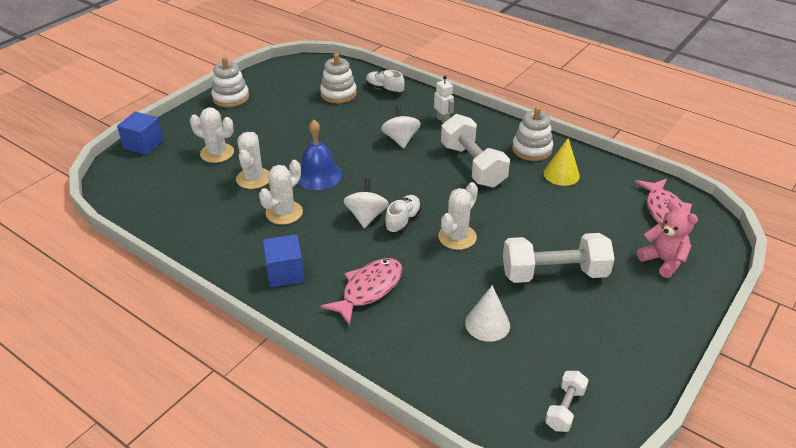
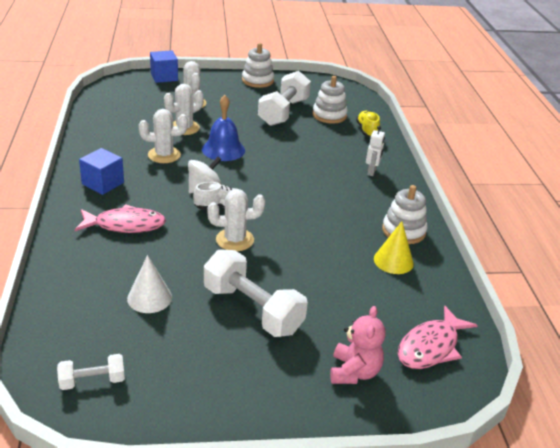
camera: 45 degrees right, 5 degrees down
(384, 90) = (367, 131): white shoe -> yellow shoe
(400, 139) = (316, 164): white spinning top -> none
(472, 165) = (335, 210): white dumbbell -> white dumbbell (283, 112)

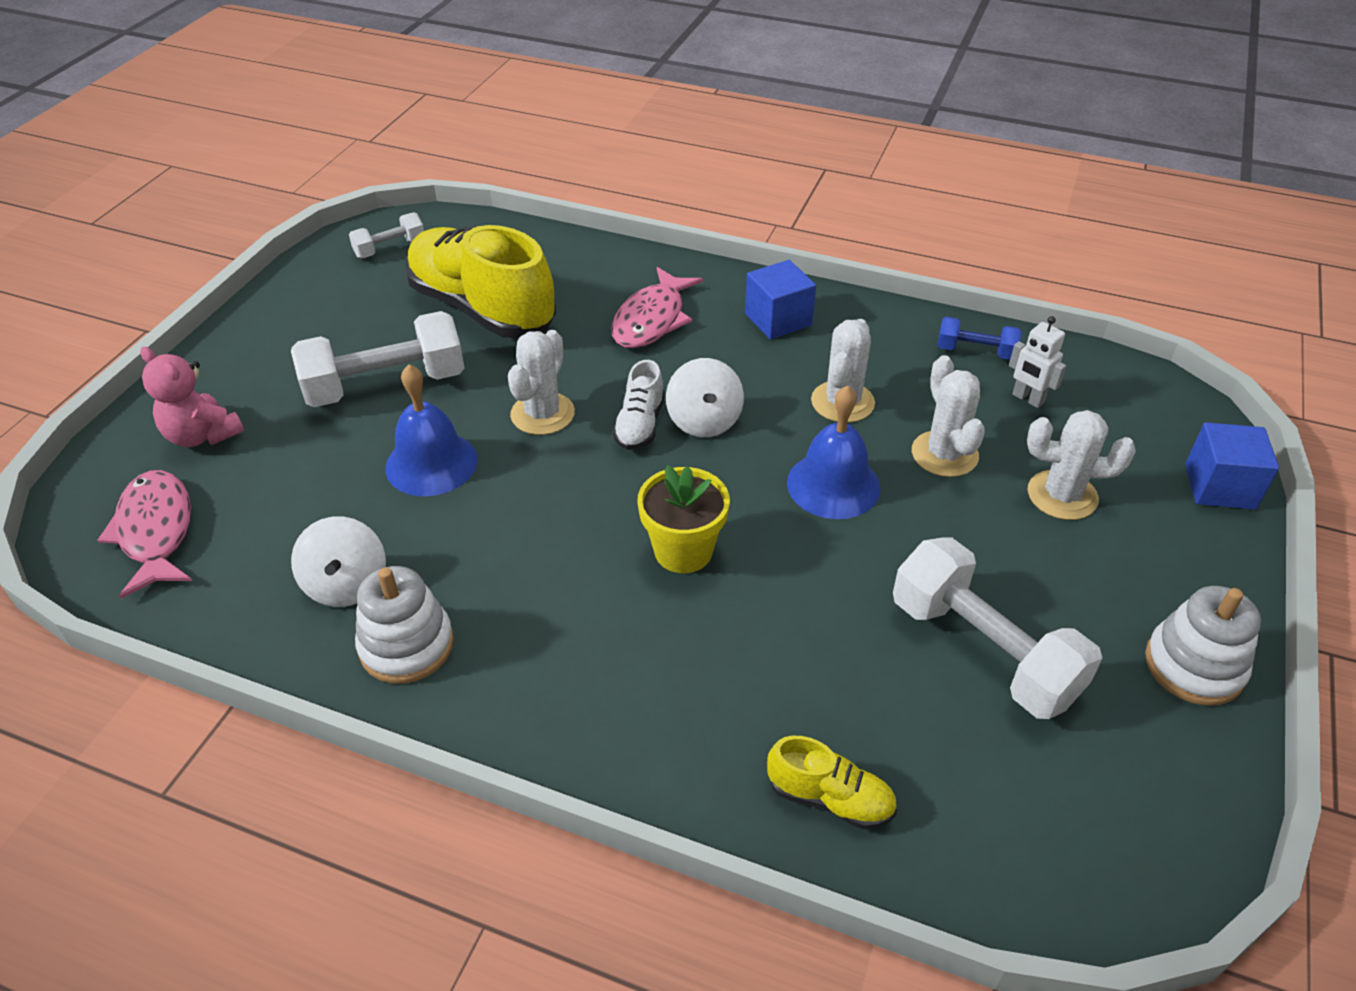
camera: 120 degrees right, 10 degrees up
(92, 381) = (390, 248): white dumbbell -> white dumbbell turned 45 degrees clockwise
(102, 127) = (975, 351): none -> blue dumbbell
(149, 298) = (482, 308): white cone -> yellow shoe
(291, 177) = (683, 551): none -> yellow flower pot
(300, 265) = (431, 463): none -> blue bell
(329, 115) = (943, 747): white stacking toy -> none
(371, 172) = (632, 702): white robot -> white robot (1027, 399)
(393, 261) = (347, 584): yellow cone -> white spinning top

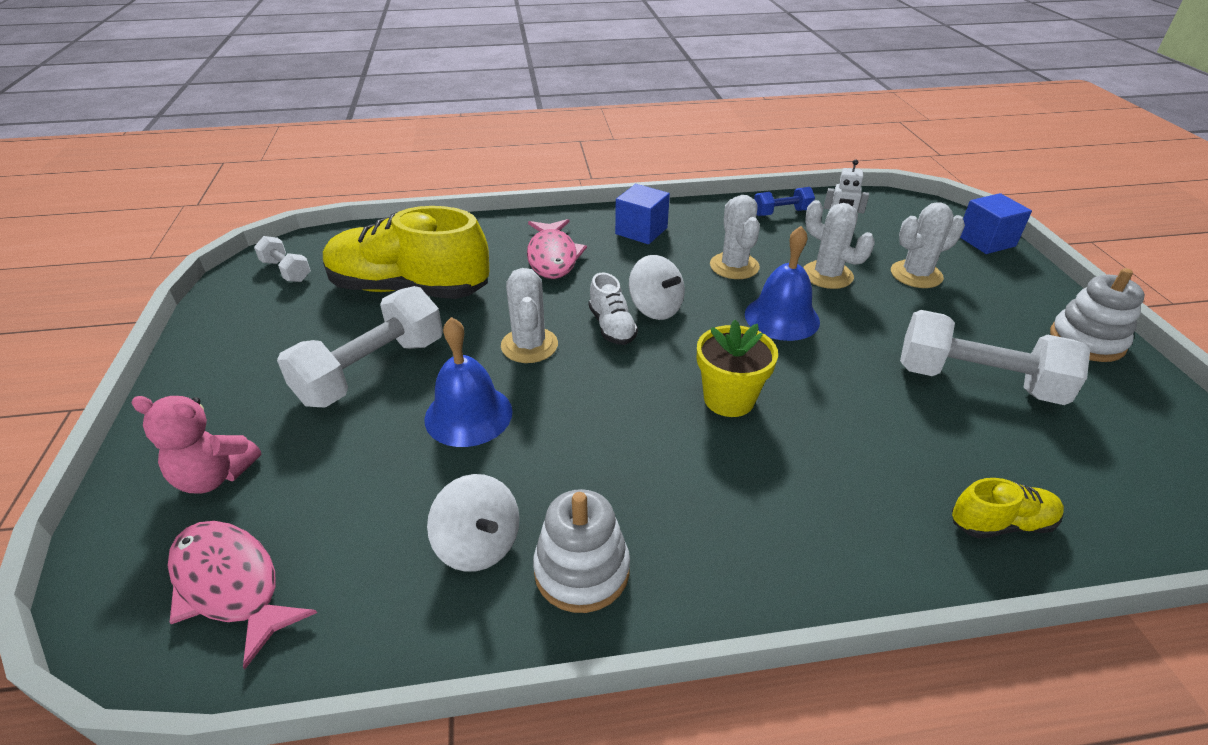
camera: 30 degrees left, 5 degrees down
(390, 248) = (286, 271): white dumbbell -> white dumbbell turned 75 degrees counterclockwise

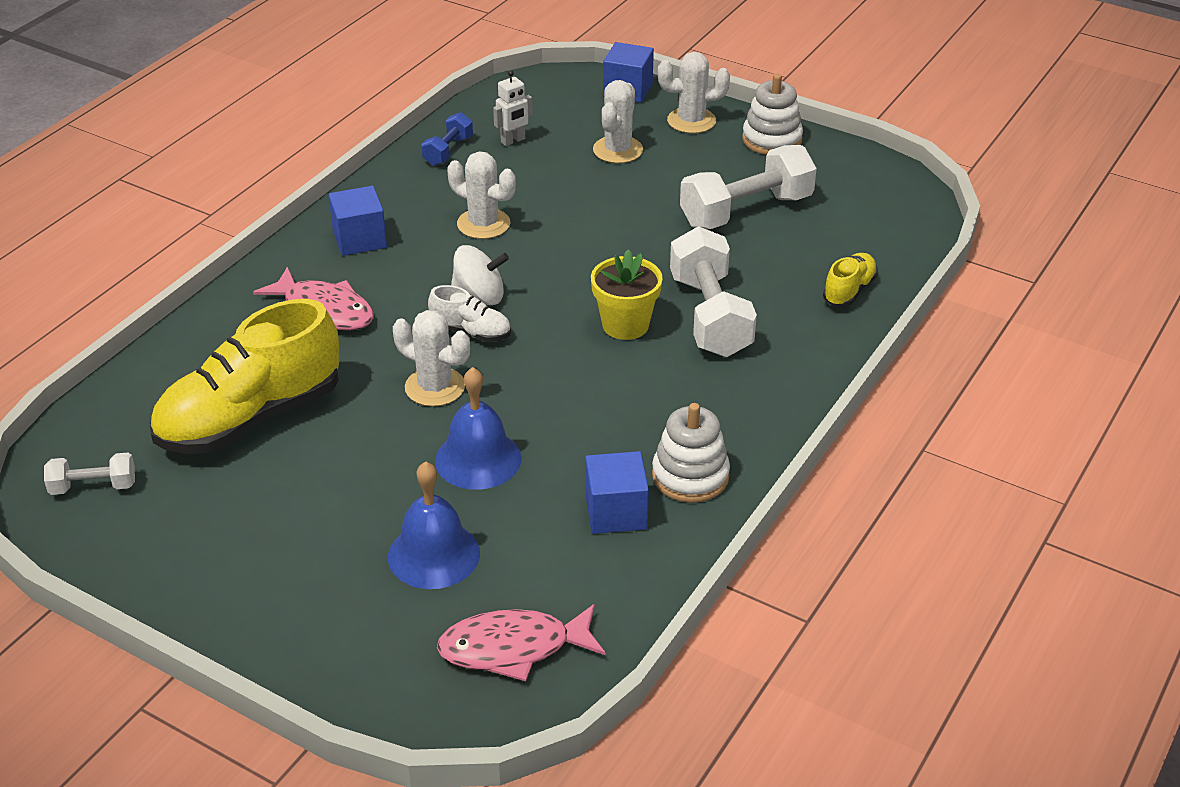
camera: 50 degrees left, 0 degrees up
(214, 476) = (377, 626): pink teddy bear -> none
(372, 370) = (349, 489): white dumbbell -> white dumbbell (710, 316)
(478, 544) = (616, 512): white spinning top -> blue cube
(782, 317) = (576, 244): blue bell -> blue bell (434, 554)
(827, 275) = (560, 189): white cactus -> white cactus (691, 121)

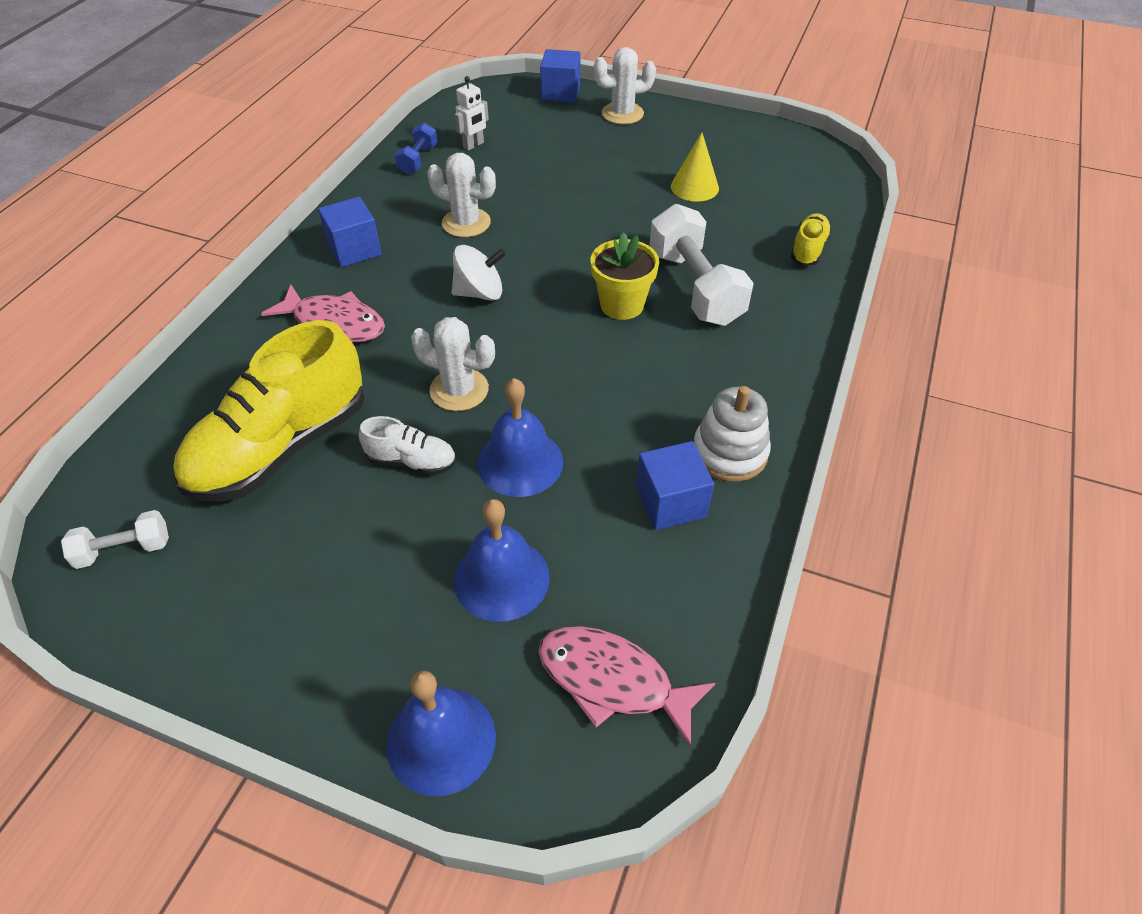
camera: 10 degrees left, 10 degrees up
(347, 670) = (441, 740): none -> blue bell
(471, 332) = (480, 329): white shoe -> white shoe (411, 461)
(513, 648) = (613, 681): pink fish -> pink fish turned 45 degrees clockwise
(618, 150) = (567, 144): white cactus -> none
(746, 211) = (694, 187): white dumbbell -> yellow cone
(772, 139) = (695, 123): white stacking toy -> none

